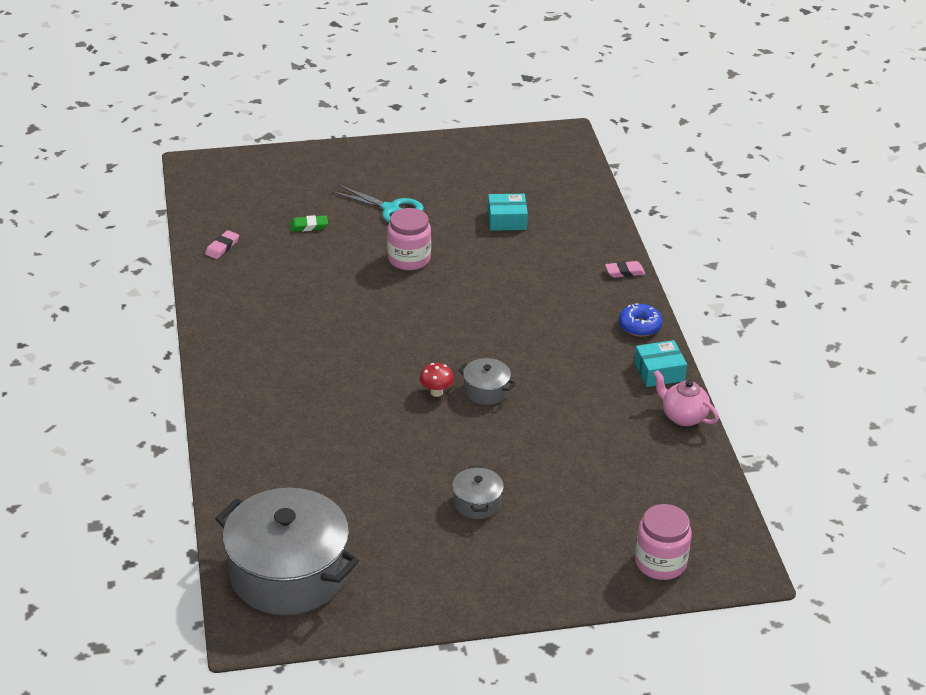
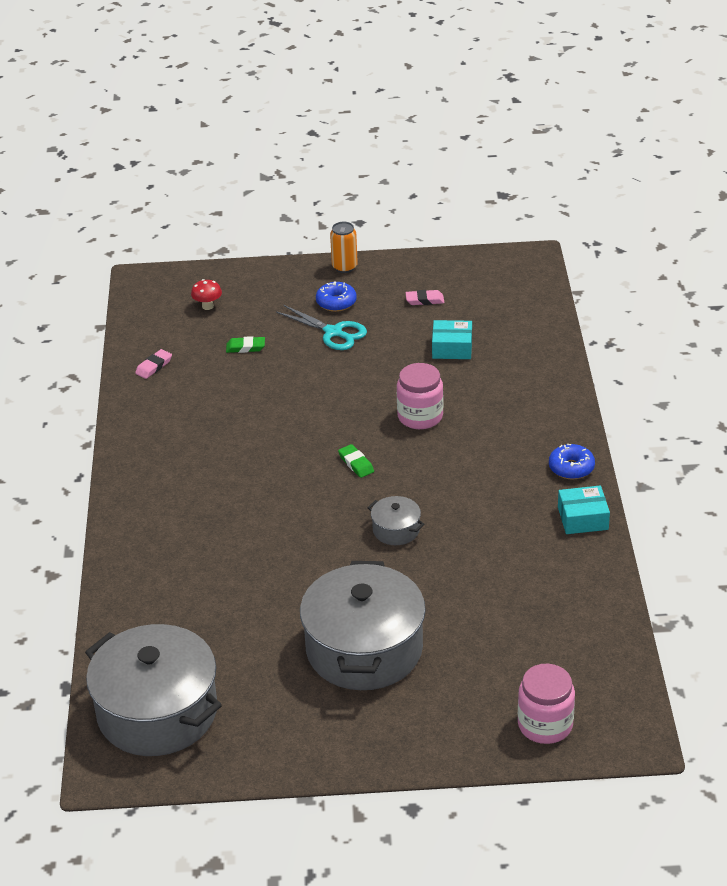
camera: 10 degrees right, 0 degrees up
(388, 181) = (336, 302): none -> blue donut
(390, 148) = (344, 267): none -> orange can
(409, 259) = (342, 386): pink jar -> pink jar (420, 416)
(436, 330) = (356, 463): none -> green eraser
(436, 392) = (344, 529): red mushroom -> red mushroom (207, 306)
(477, 503) = (364, 649): grey pot -> grey pot, size x2.31
(624, 272) = (566, 408): pink eraser -> pink eraser (424, 300)
(683, 416) = (599, 568): pink teapot -> none

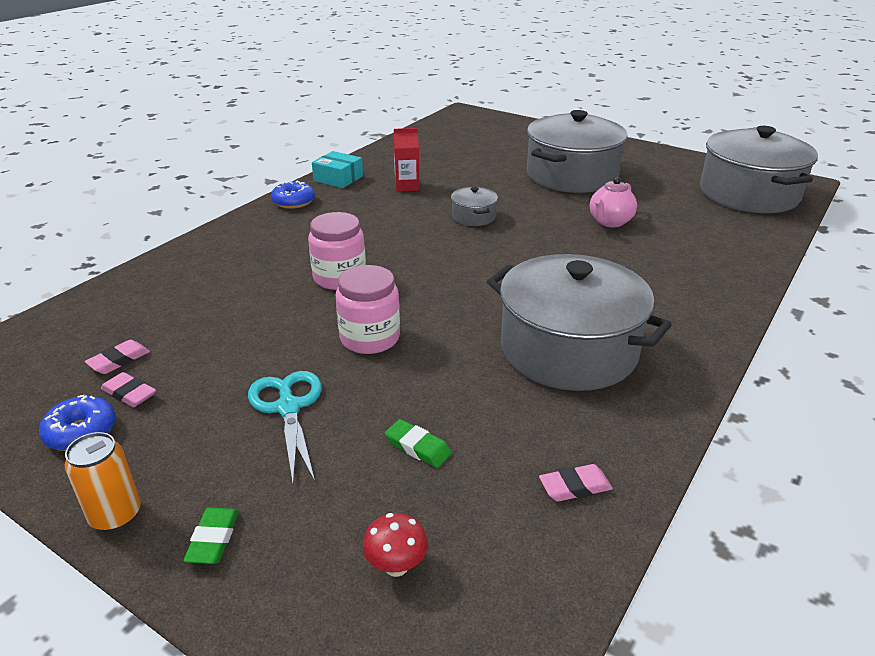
camera: 145 degrees left, 5 degrees down
(211, 437) = (568, 350): none -> grey pot
(270, 586) = (610, 222): none -> pink teapot
(336, 302) = (221, 453): blue donut -> blue donut (81, 432)
(356, 463) = (447, 267): green eraser -> green eraser (213, 539)
(452, 348) = (207, 323): turquoise box -> none
(461, 309) = (119, 360): none -> pink eraser
(505, 541) = (407, 186): none -> red carton
(545, 725) = (501, 126): pink jar -> pink jar (370, 338)

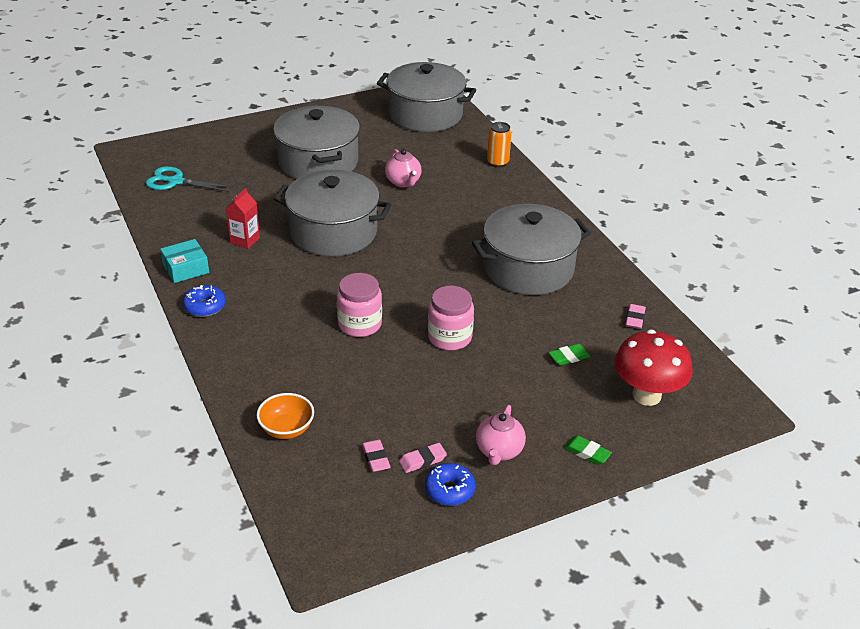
camera: 60 degrees left, 5 degrees up
(116, 515) = (542, 487): orange can -> orange can (497, 162)
(141, 294) = (286, 429): none -> orange bowl
(174, 449) = (499, 451): none -> pink teapot
(288, 408) = (495, 394): turquoise scissors -> turquoise scissors (175, 181)
(396, 566) = (646, 395): red mushroom -> red mushroom, size x2.21
(473, 217) = (333, 232): grey pot -> grey pot, size x2.31

